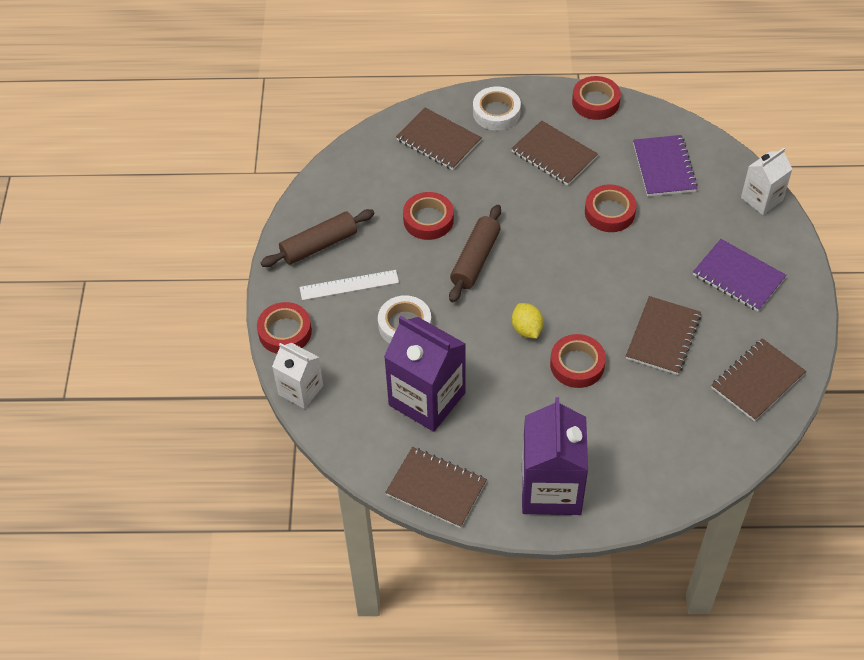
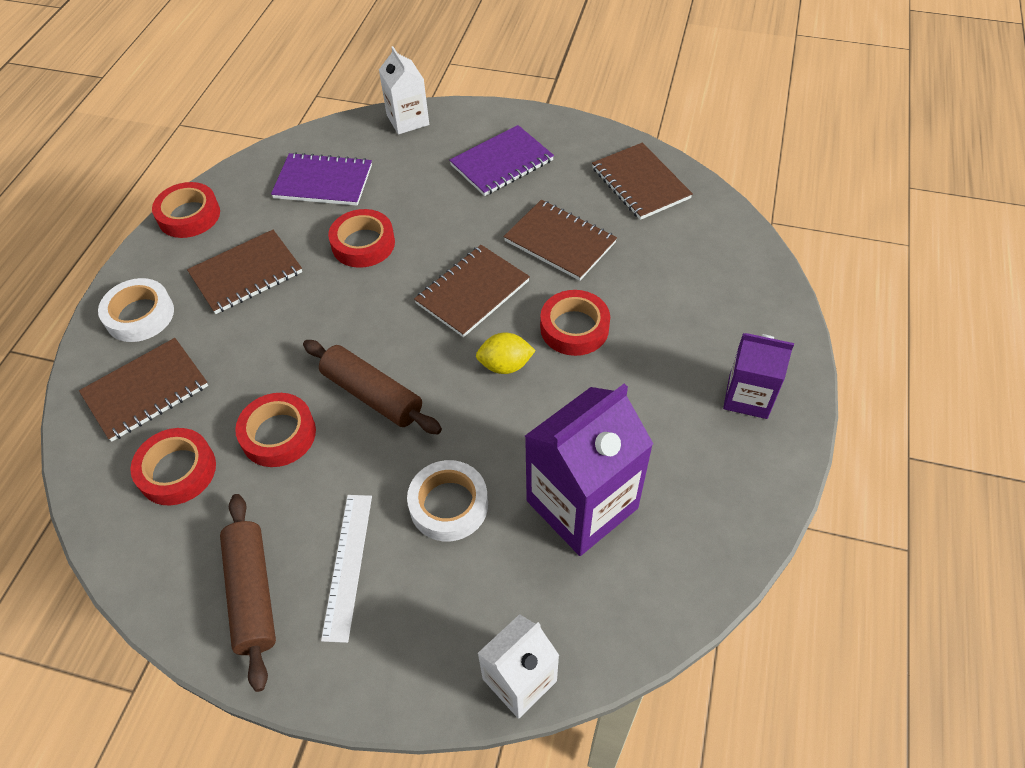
camera: 75 degrees left, 0 degrees up
(285, 332) = (400, 682): red tape -> red tape (177, 471)
(436, 489) = (729, 525): brown notebook -> brown notebook (472, 292)
(551, 488) = (748, 396): purple carton -> purple carton, size x0.59

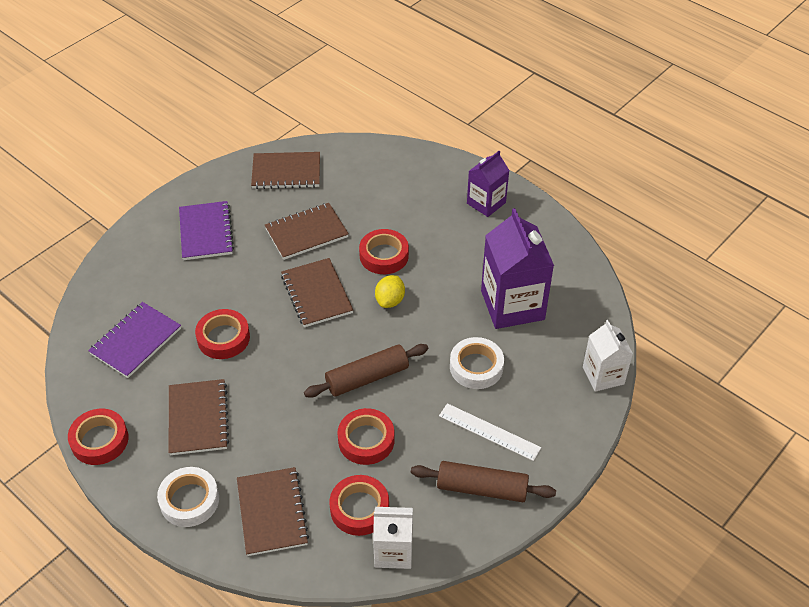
camera: 65 degrees left, 5 degrees down
(408, 120) = (110, 267): white carton -> white carton (393, 551)

